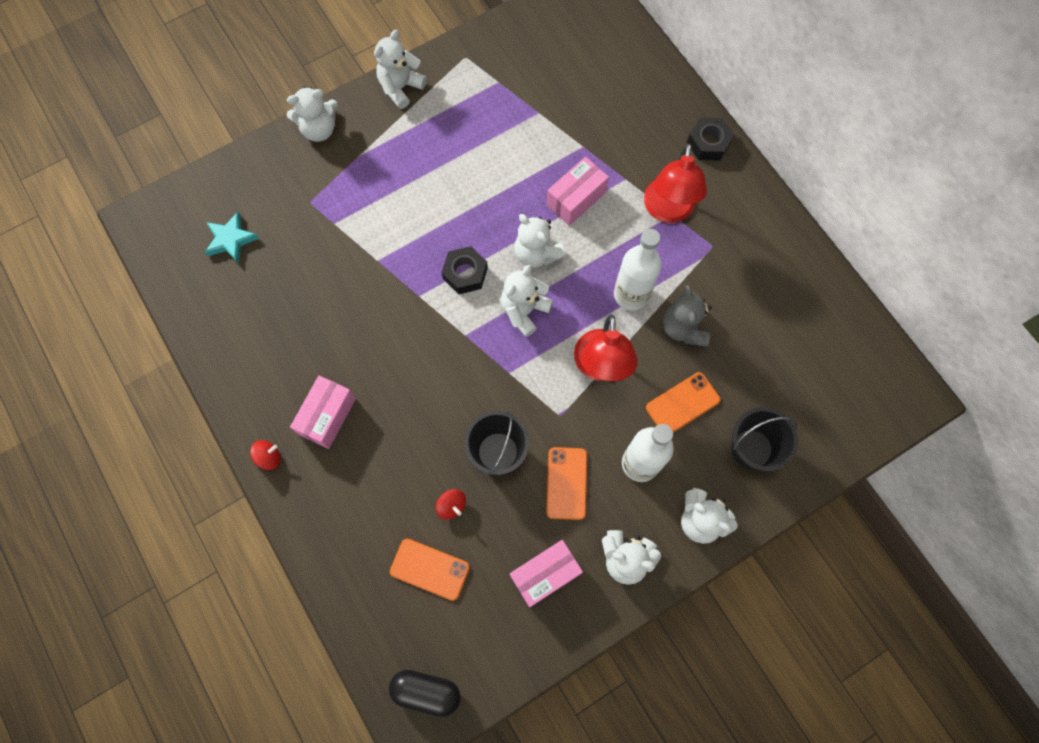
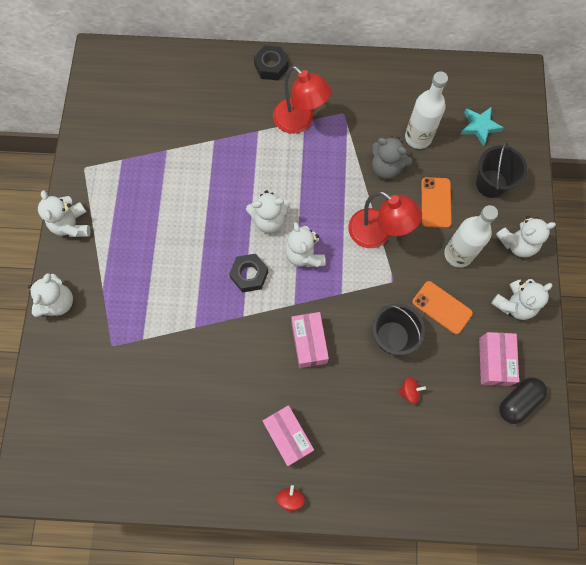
camera: 55 degrees left, 0 degrees up
(231, 240) = (97, 422): turquoise star -> turquoise star (479, 126)
(426, 691) = (525, 490): black capsule -> black capsule (518, 402)
(429, 569) = (444, 434): orange phone -> none
(576, 199) = (248, 169): pink box -> pink box (309, 343)
(631, 295) = (341, 182): white bottle -> white bottle (418, 137)

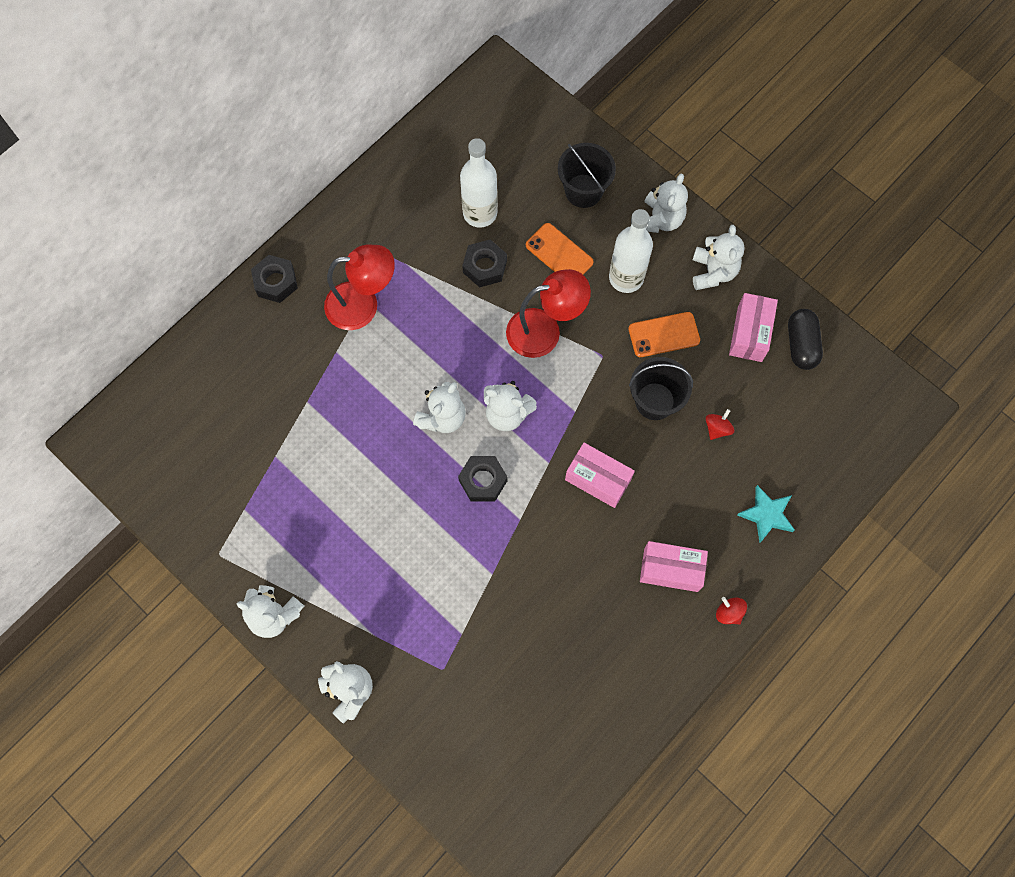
camera: 50 degrees left, 0 degrees up
(386, 167) = (485, 267): grey teddy bear -> black nut
(479, 126) = (518, 151): turquoise star -> turquoise star (766, 515)
(494, 361) = (749, 333): pink box -> pink box turned 60 degrees clockwise

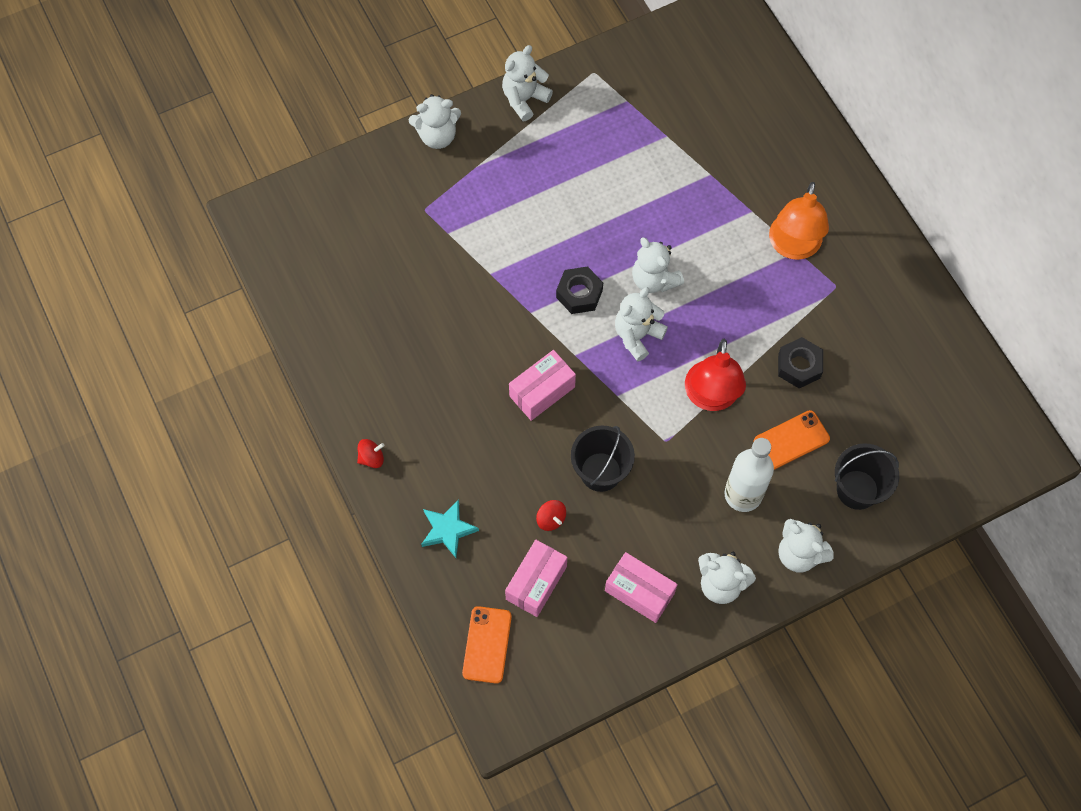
camera: 110 degrees right, 5 degrees down
(276, 282) = (841, 181): black nut -> none
(363, 305) = (793, 247): red lamp -> orange lamp
(480, 213) = (861, 381): white bottle -> none
(664, 335) = (667, 507): orange phone -> orange phone (487, 645)
(671, 570) = (432, 423): pink box -> pink box (536, 583)
(801, 344) = (609, 639): black capsule -> none

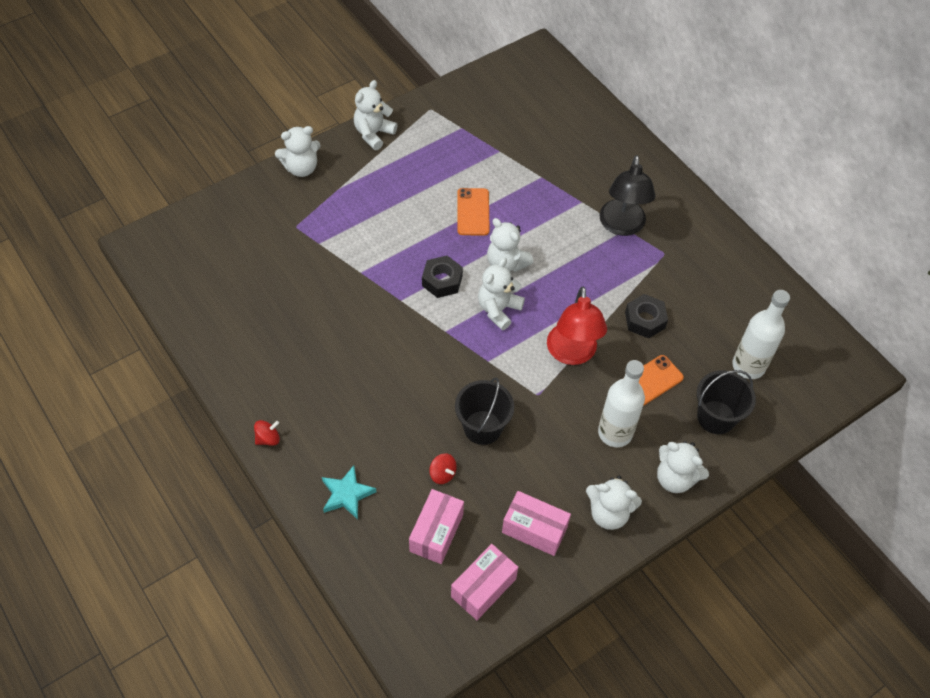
camera: 10 degrees left, 10 degrees down
(487, 645) = (396, 596): orange phone -> orange phone (473, 212)
(542, 391) = (419, 364): pink box -> pink box (483, 588)
(793, 247) = (622, 226): orange lamp -> black lamp
(905, 434) = (748, 366): none -> white bottle

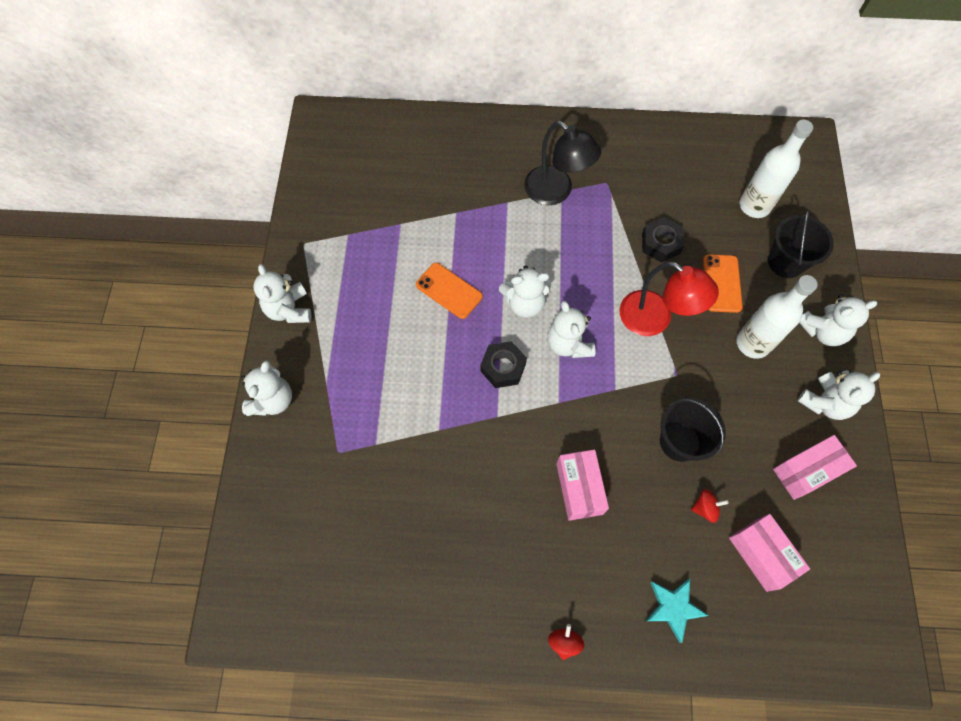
camera: 50 degrees left, 10 degrees up
(483, 588) = (838, 552): pink box -> pink box (579, 488)

